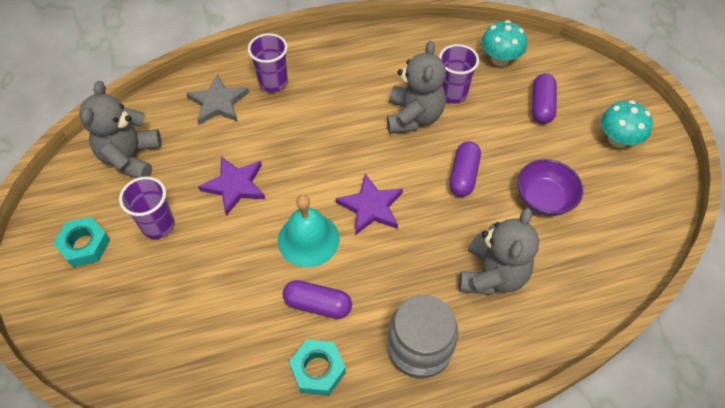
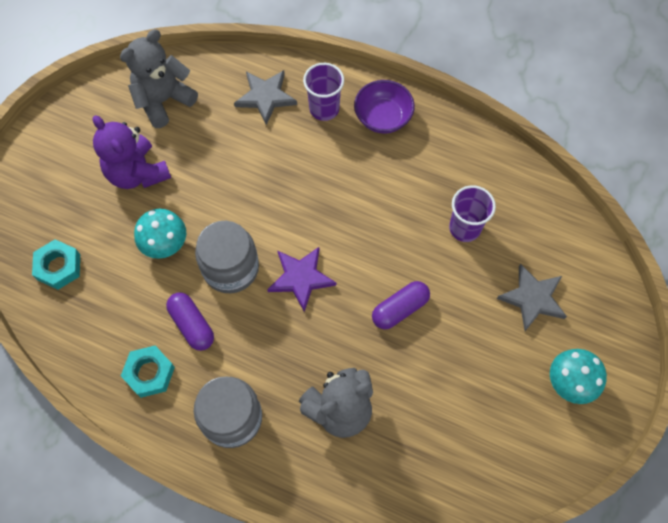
camera: 40 degrees right, 10 degrees up
(85, 245) = (78, 151): turquoise nut -> turquoise nut (59, 267)
(158, 225) = (137, 173): purple cup -> purple teddy bear
(235, 186) = (216, 181): purple star -> none
(308, 239) = (231, 268): turquoise bell -> grey jar
(413, 117) = (409, 225): grey teddy bear -> none
(500, 59) = (541, 226): turquoise mushroom -> turquoise mushroom (165, 244)
(541, 106) = (533, 298): purple capsule -> grey star
(544, 199) = (446, 382): purple bowl -> purple bowl (383, 117)

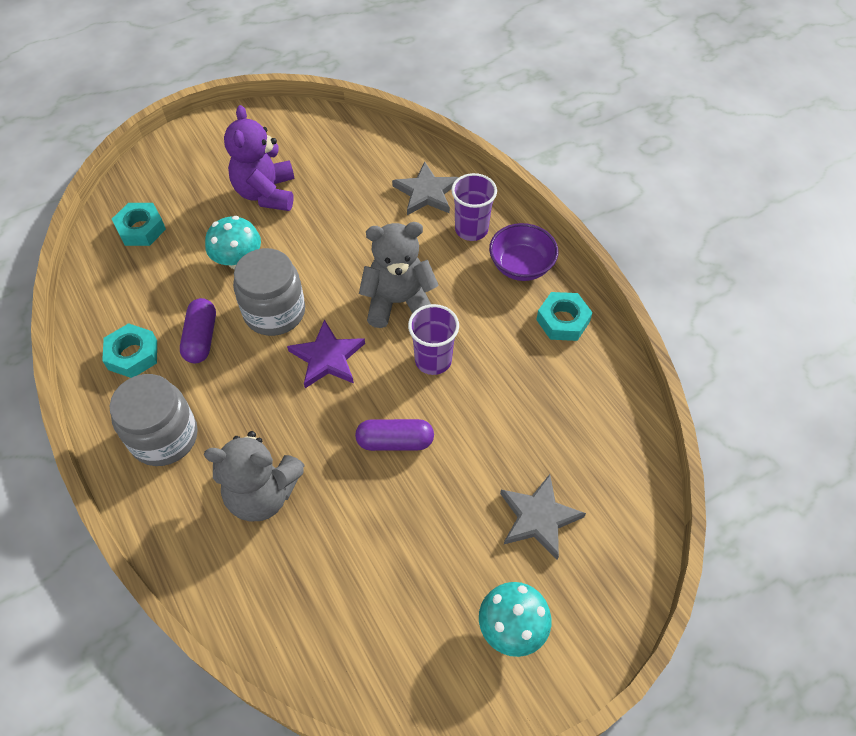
camera: 35 degrees right, 10 degrees down
(163, 100) = (337, 150): grey teddy bear -> grey teddy bear (398, 302)
(443, 143) = (563, 320): none -> turquoise nut
(464, 228) = (521, 408): purple cup -> purple cup (433, 360)

